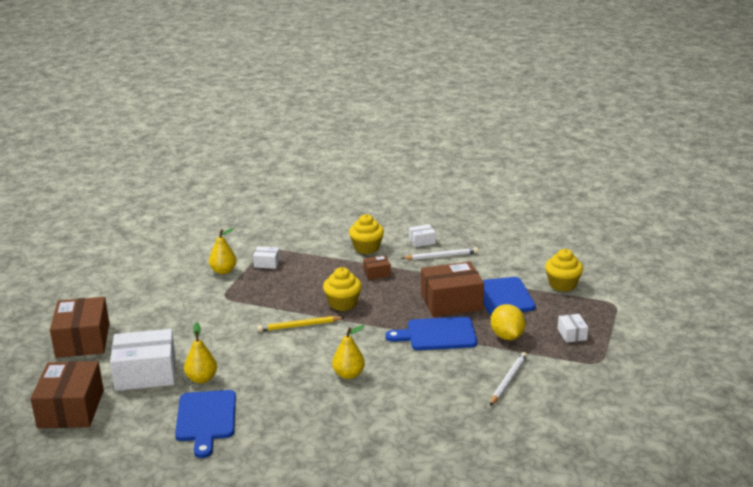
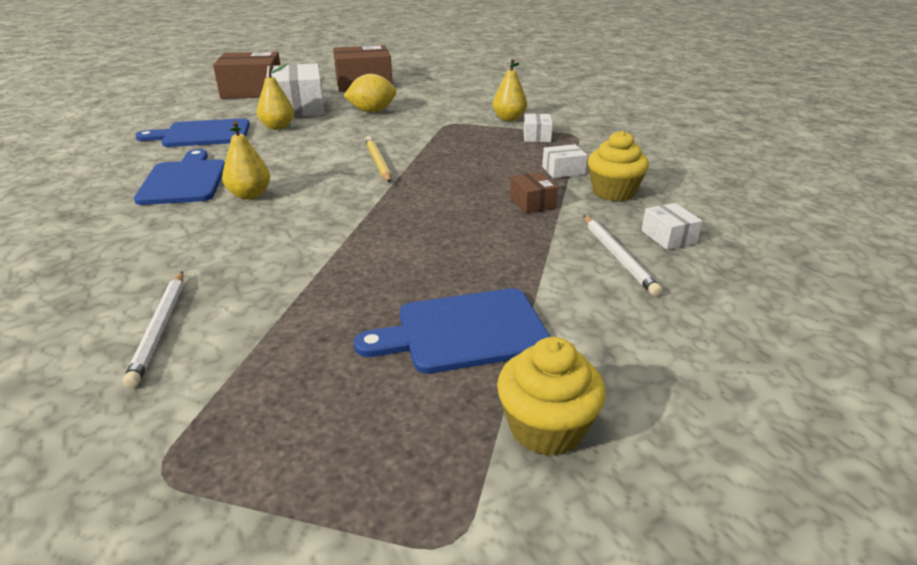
camera: 85 degrees right, 5 degrees up
(343, 303) = (435, 183): yellow cupcake -> none
(437, 334) = (336, 256): blue cutting board -> blue cutting board (184, 180)
(451, 302) = (445, 268): brown box -> none
(507, 336) = (314, 330): yellow lemon -> yellow lemon (372, 111)
(508, 380) = (160, 328): white pencil -> white pencil turned 60 degrees clockwise
(572, 334) = (300, 430): white box -> white box (563, 170)

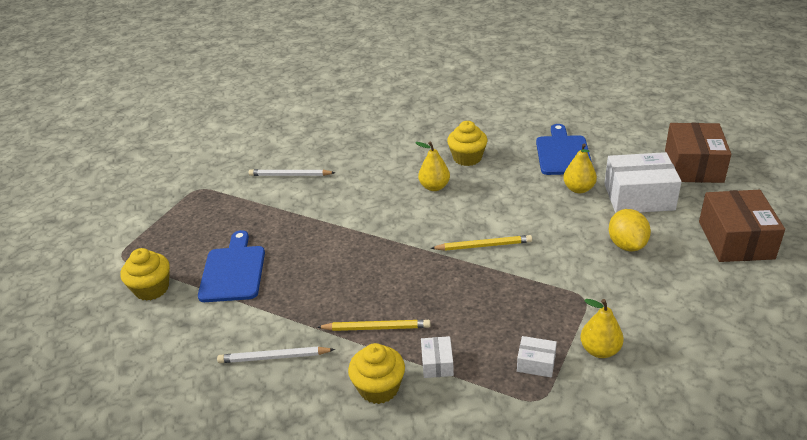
camera: 105 degrees right, 5 degrees up
(184, 180) = (467, 158): blue cutting board -> yellow cupcake
(532, 202) = (376, 328): brown box -> yellow pencil
(668, 237) = (287, 398): white box -> none

